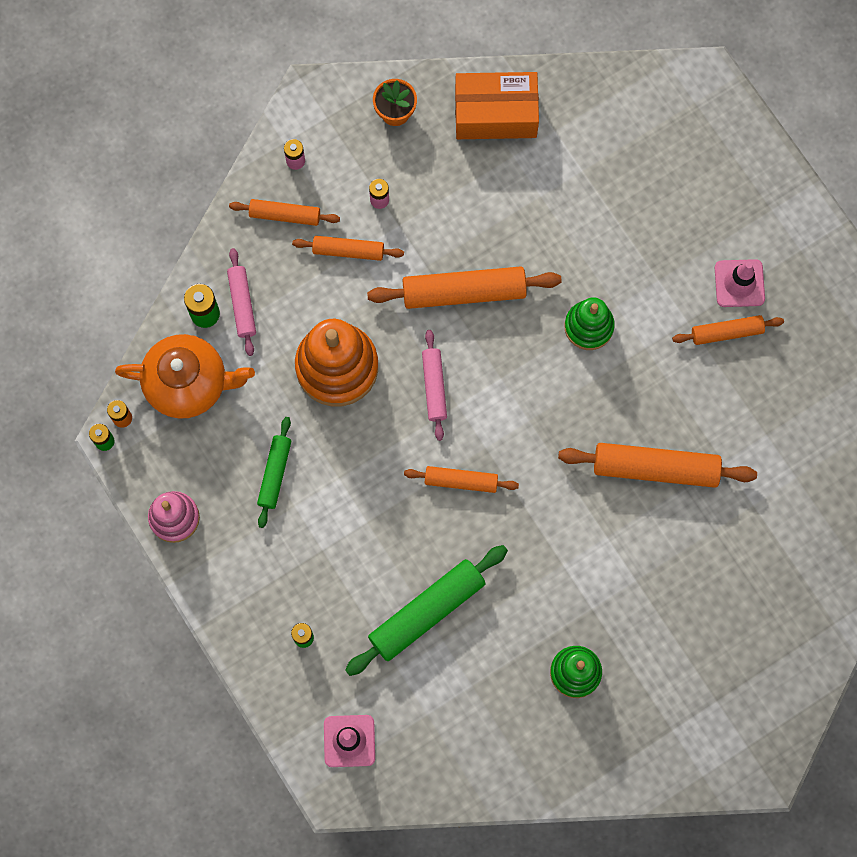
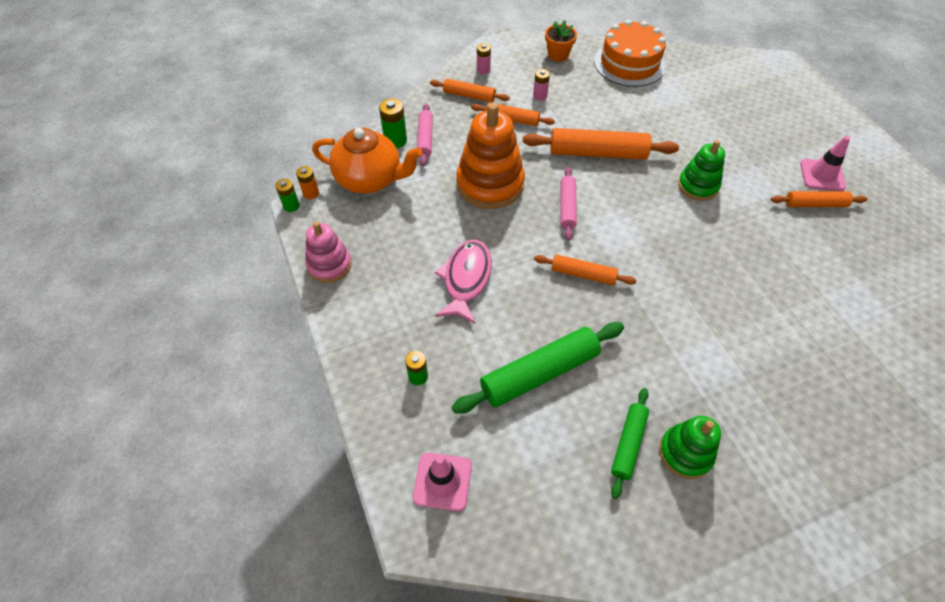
camera: 10 degrees right, 20 degrees down
(275, 474) = (423, 246): green rolling pin -> green rolling pin (628, 444)
(332, 510) = (466, 279): none -> pink fish
(495, 114) = (629, 63): orange box -> orange cake
(655, 468) = (760, 290): orange rolling pin -> none

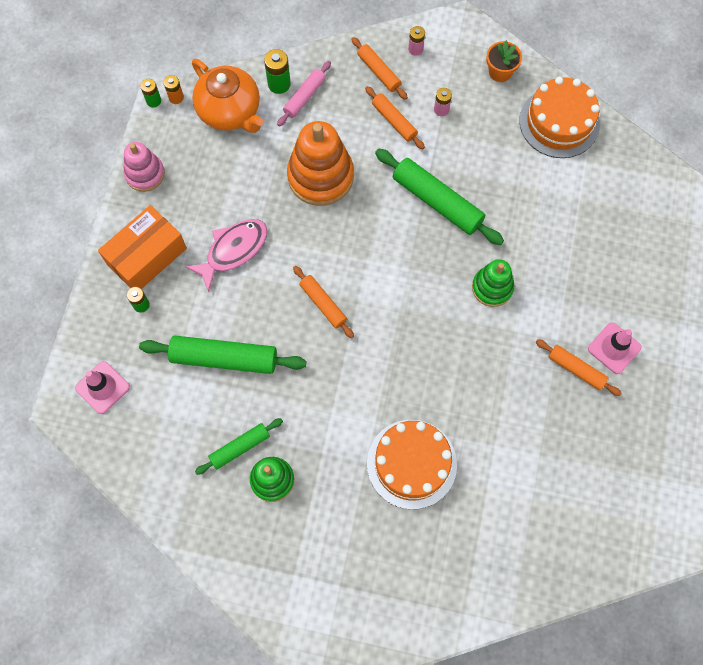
camera: 35 degrees right, 15 degrees up
(388, 331) = (147, 256): none -> orange box
(567, 207) = (364, 237): pink rolling pin -> none
(597, 153) = (437, 202): orange rolling pin -> green rolling pin
(781, 353) = (411, 464): none -> orange cake

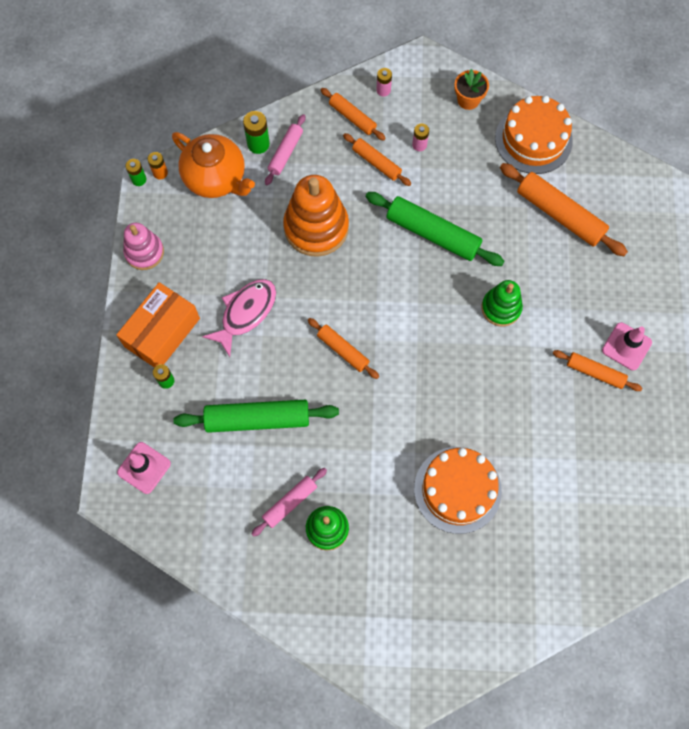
camera: 10 degrees left, 0 degrees up
(240, 447) = (290, 503): green rolling pin -> pink rolling pin
(571, 203) = (559, 215): none -> orange rolling pin

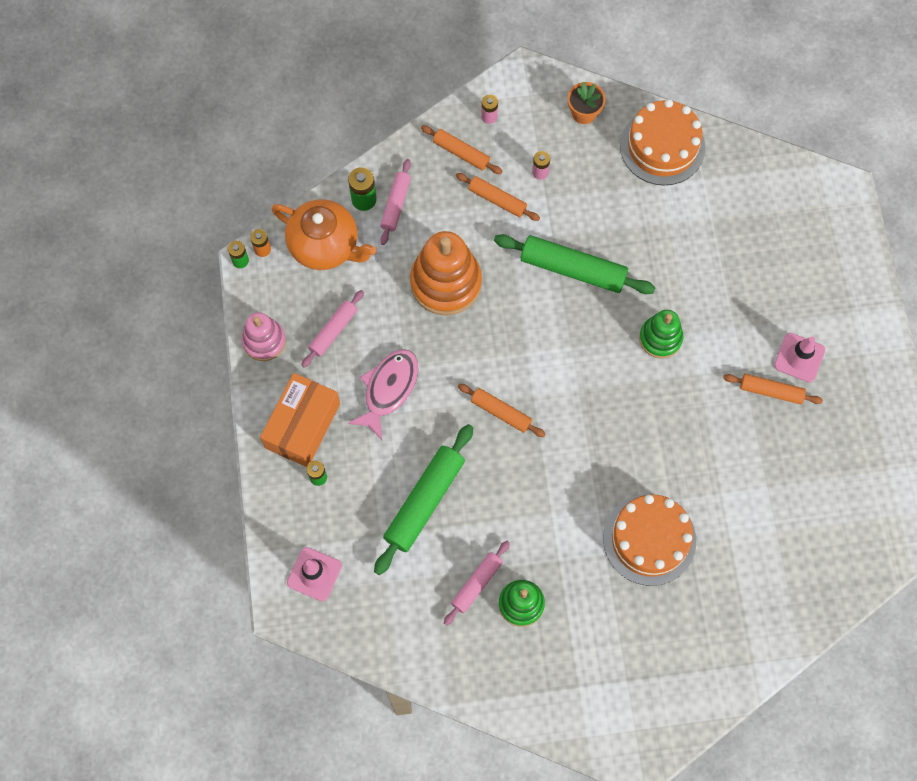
camera: 10 degrees left, 0 degrees up
(207, 253) = (333, 331): none -> pink rolling pin
(257, 419) = (425, 502): green rolling pin -> green rolling pin turned 45 degrees counterclockwise
(559, 215) = (705, 226): orange rolling pin -> none

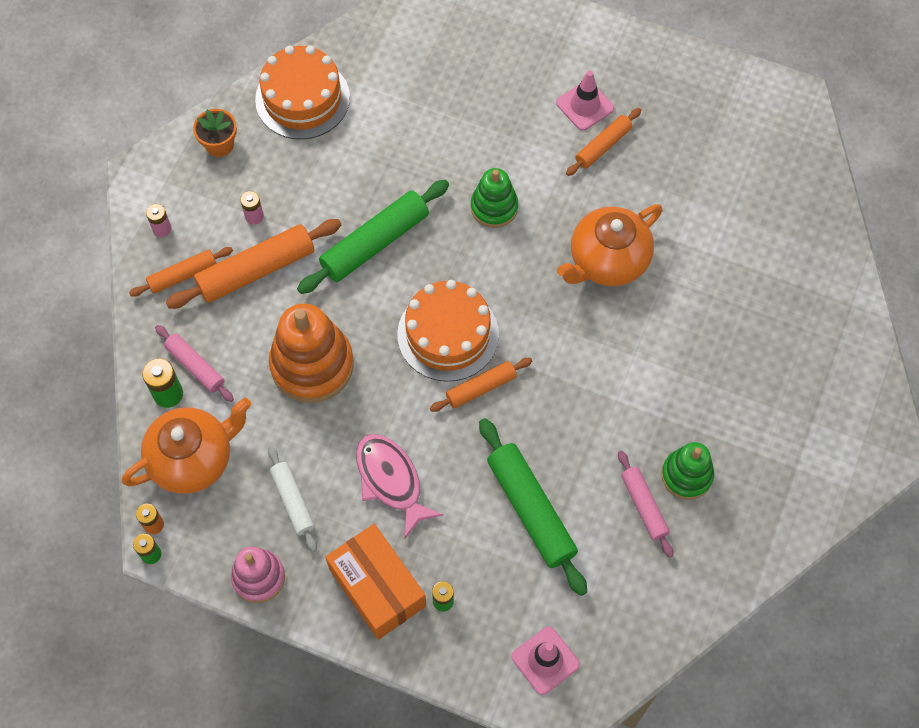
camera: 60 degrees left, 5 degrees down
(333, 331) = (293, 501): pink rolling pin -> white rolling pin
(497, 200) = (256, 270): orange rolling pin -> orange rolling pin, size x1.72
(649, 539) = (686, 326): orange cake -> orange cake (448, 334)
(668, 449) = (607, 261): none -> orange teapot

